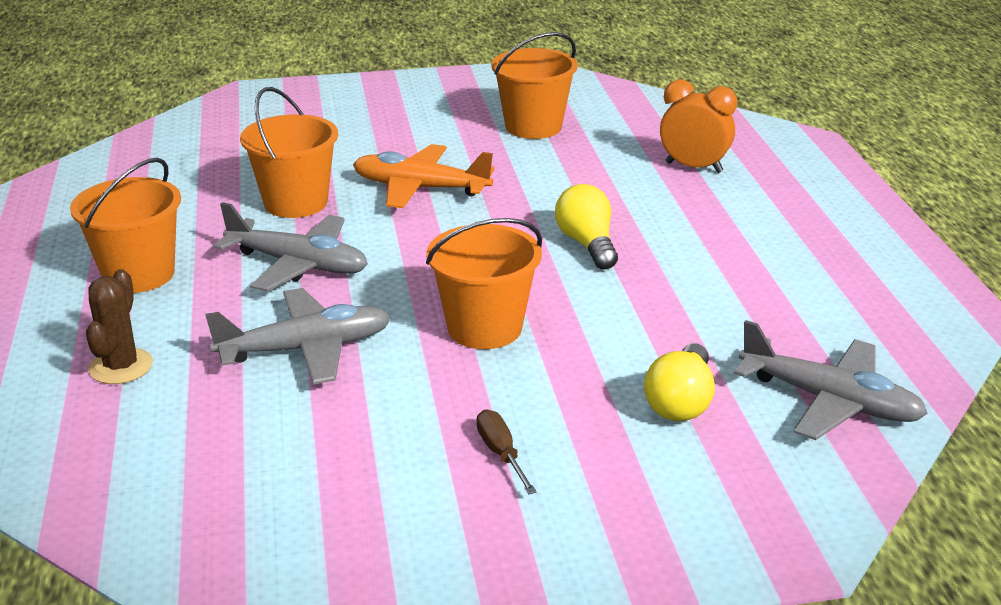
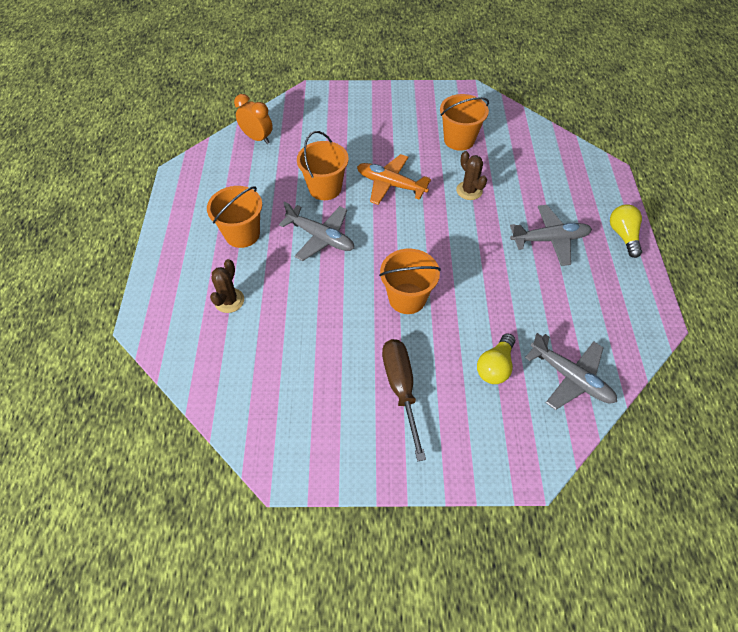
camera: 10 degrees right, 25 degrees up
(306, 349) = (318, 301): grey plane -> grey plane (550, 239)
(501, 453) = (401, 388): brown screwdriver -> brown screwdriver, size x2.04
(567, 184) = (469, 190): none -> brown cactus
(587, 244) = (470, 241): yellow light bulb -> yellow light bulb (623, 235)
(694, 167) = (540, 185): orange clock -> orange clock (257, 138)

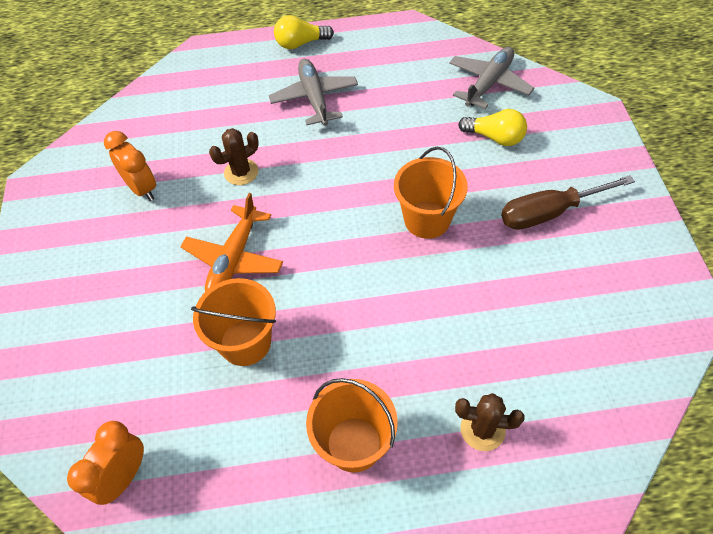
camera: 95 degrees left, 0 degrees up
(321, 237) = (345, 330): grey plane -> none
(459, 140) = (142, 188): orange bucket -> orange clock

